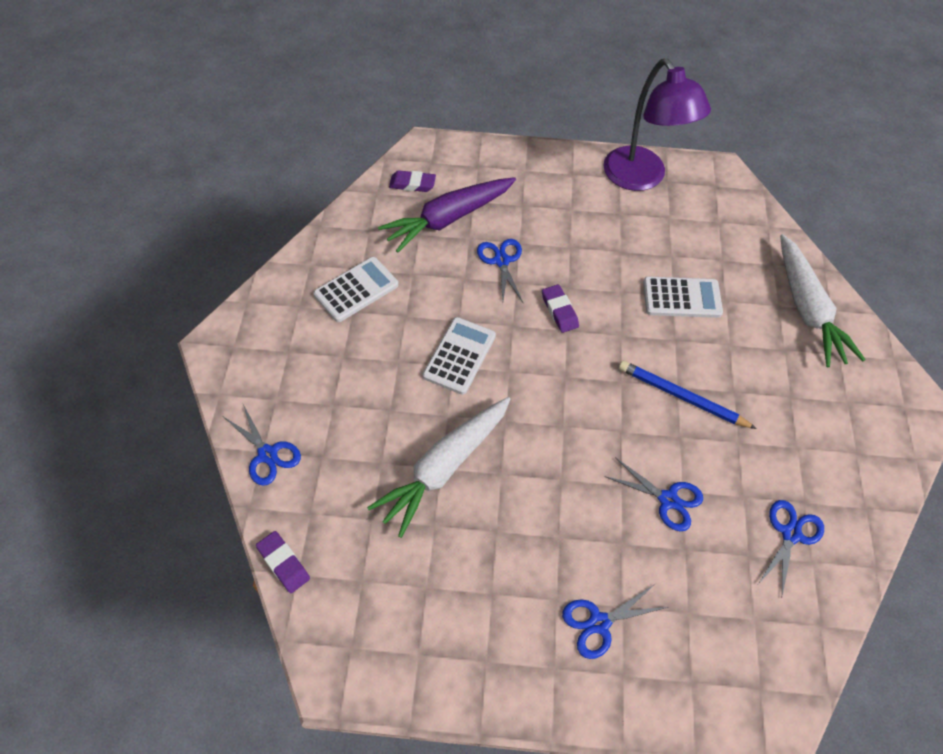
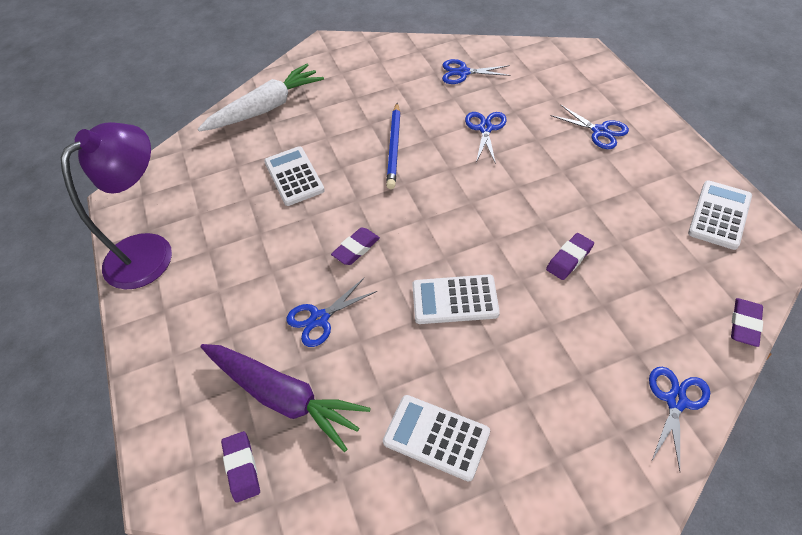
camera: 110 degrees left, 5 degrees down
(404, 652) = (719, 215): none -> white calculator
(444, 468) = (569, 259): white carrot -> purple eraser

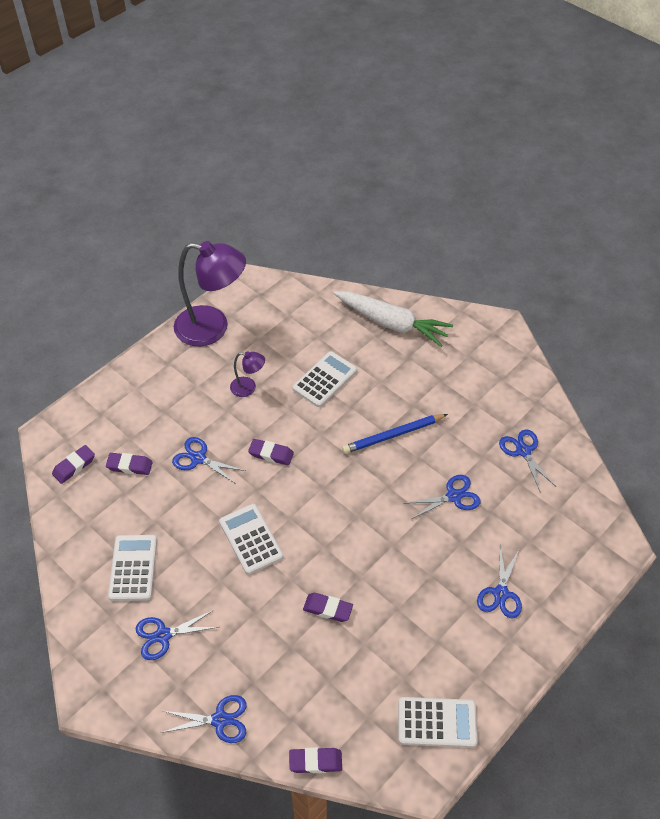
camera: 60 degrees right, 0 degrees up
(257, 242) = (248, 388): none -> purple lamp
(284, 397) = (129, 466): purple carrot -> purple eraser
(545, 430) = (163, 635): none -> blue scissors

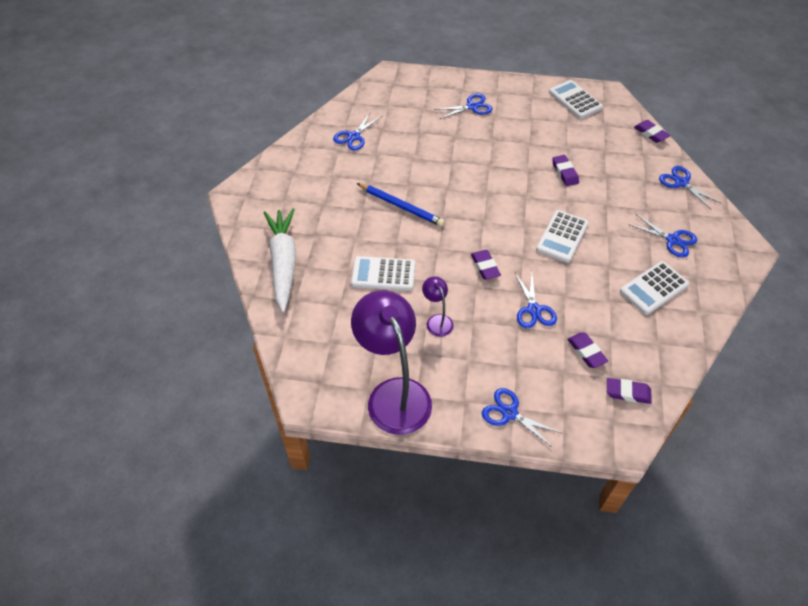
camera: 125 degrees left, 0 degrees up
(453, 496) = (423, 153): blue scissors -> blue scissors (509, 413)

